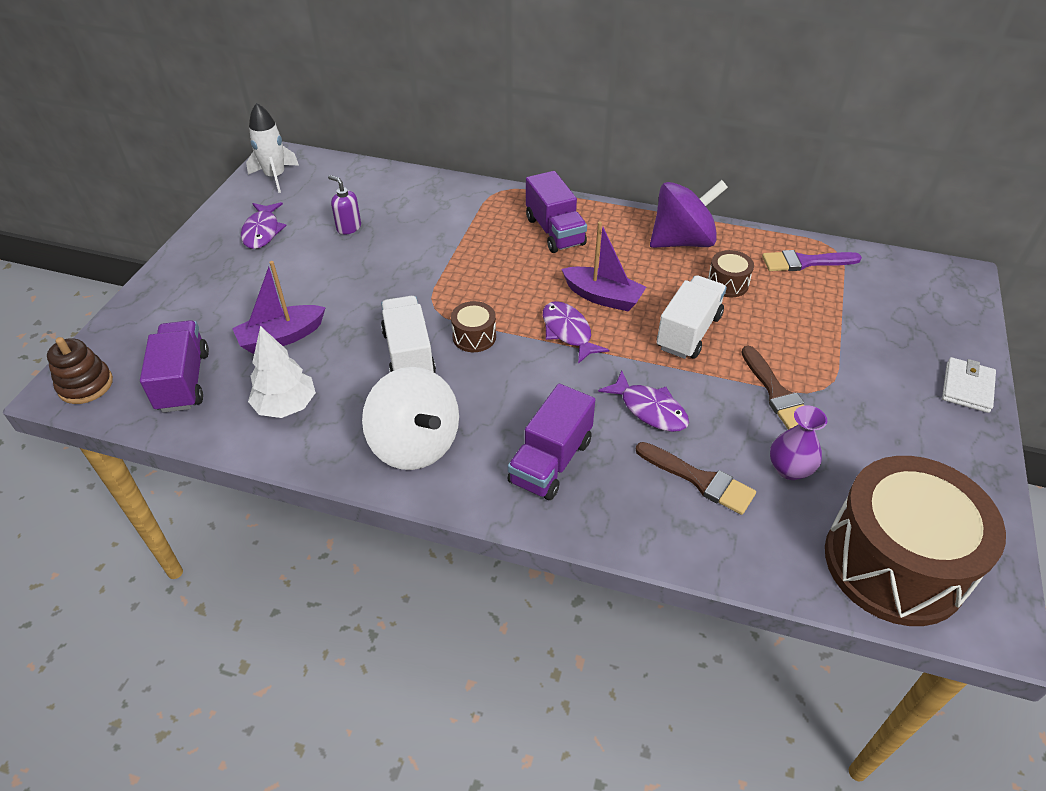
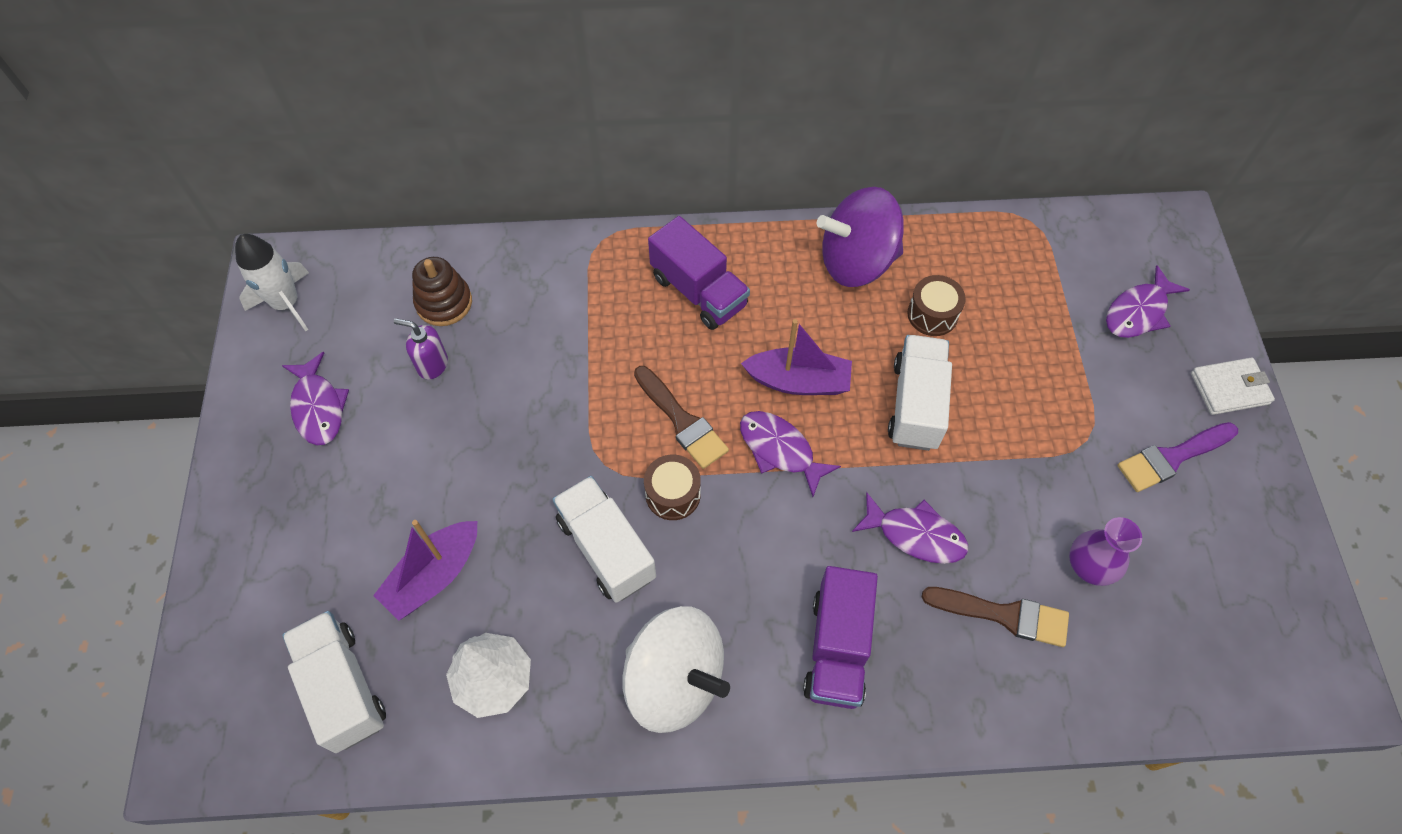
camera: 20 degrees left, 15 degrees up
(85, 385) = (216, 740): brown stacking toy -> brown stacking toy (444, 303)
(183, 381) = (343, 688): purple truck -> white truck
(682, 241) = (857, 262): purple spinning top -> purple spinning top turned 150 degrees counterclockwise
(776, 393) = (1041, 464): brown brush -> brown brush (682, 421)
(805, 262) = (1006, 253): purple brush -> purple brush (1172, 458)
(894, 563) = (1228, 652): brown drum -> none
(903, 321) = (1138, 312): none -> purple fish
(967, 387) = (1229, 388): white wallet -> white wallet turned 75 degrees clockwise

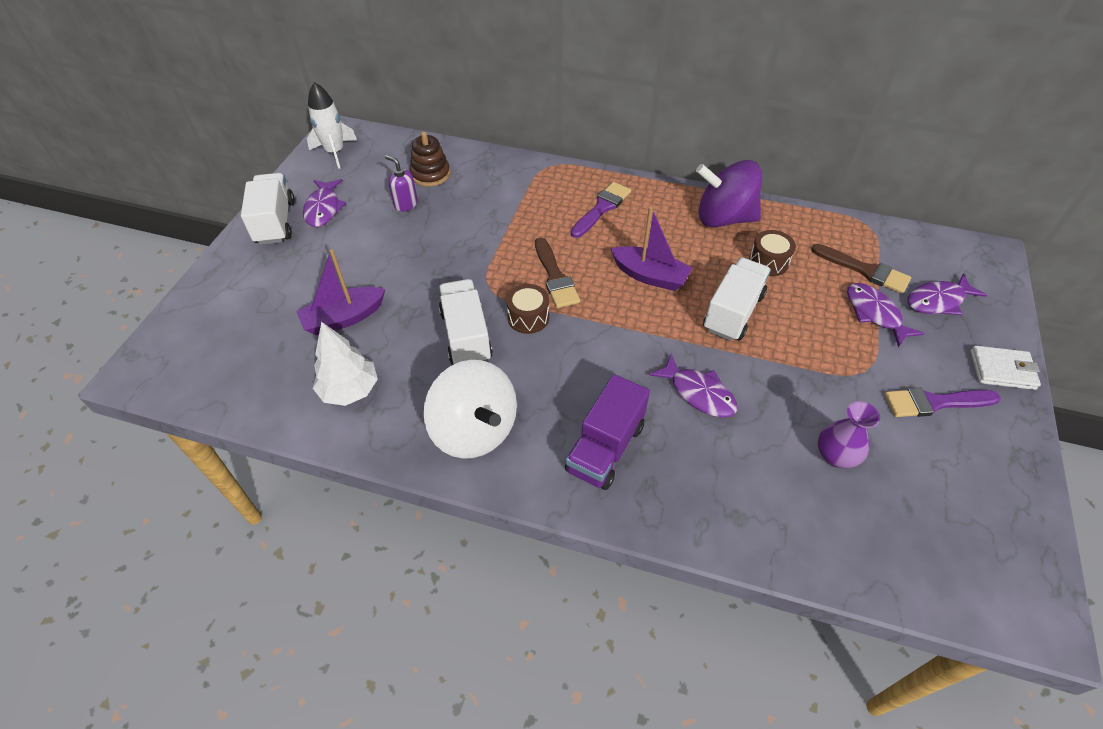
camera: 20 degrees right, 10 degrees down
(343, 688) = (251, 364): white truck -> white truck (275, 222)
(698, 291) = (602, 208): purple truck -> purple brush
(780, 450) = (618, 312): purple fish -> purple fish (874, 314)
(1004, 615) = (749, 467): brown brush -> brown brush (865, 270)

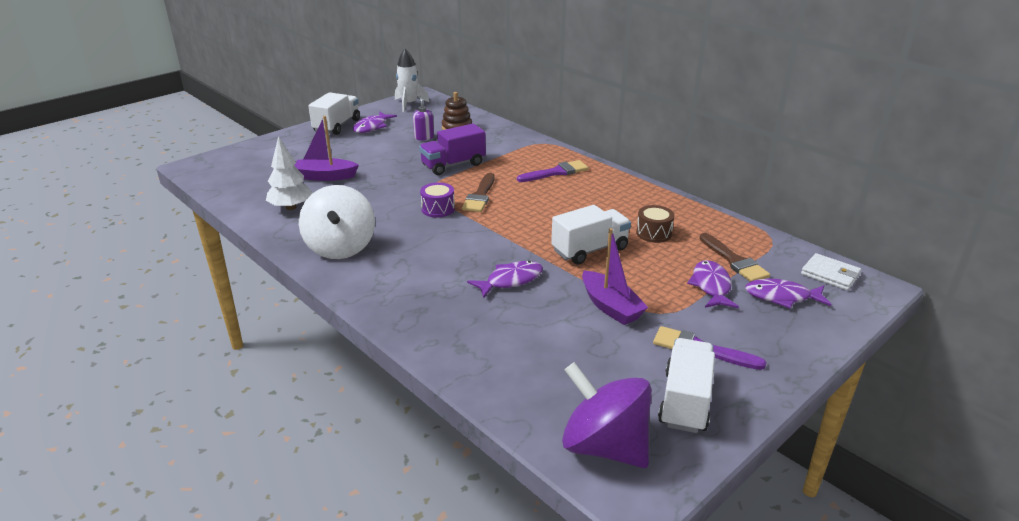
camera: 30 degrees right, 20 degrees down
(466, 336) = (388, 205): white truck -> white truck (685, 401)
(528, 317) = (438, 209): brown drum -> purple drum
(605, 448) = (412, 283): purple truck -> purple truck (453, 165)
(650, 276) = (549, 214): purple boat -> purple boat (610, 307)
(698, 393) = (511, 280): purple fish -> purple fish turned 105 degrees counterclockwise
(723, 218) = (646, 201): purple spinning top -> purple spinning top (604, 446)
(835, 456) = (576, 346): purple vase -> none
(1002, 370) = (792, 353): white wallet -> white wallet (830, 274)

